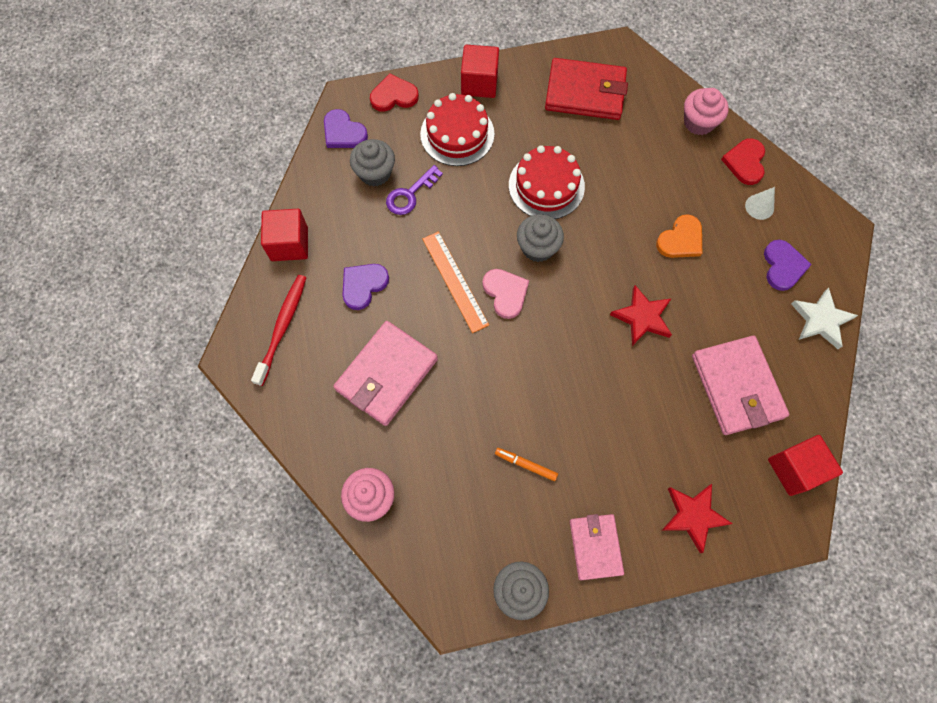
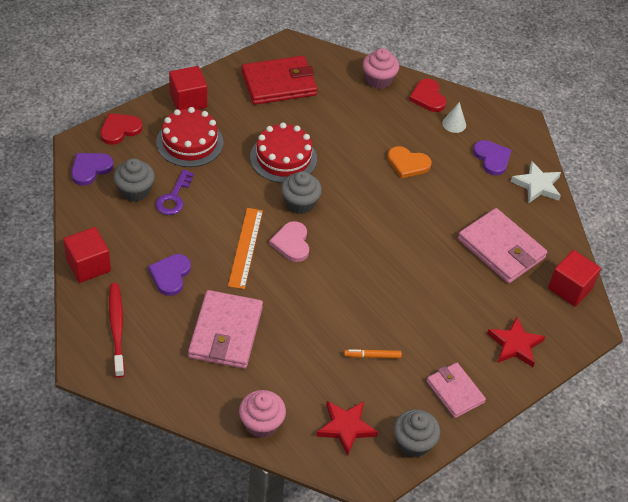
camera: 30 degrees left, 20 degrees down
(343, 132) = (90, 169): purple heart -> purple heart turned 120 degrees clockwise
(455, 281) = (246, 247): orange ruler -> orange ruler turned 60 degrees clockwise
(505, 293) = (291, 243): pink heart -> pink heart turned 135 degrees counterclockwise
(642, 317) = (407, 225): red star -> red star (346, 427)
(681, 240) = (408, 164): orange heart -> orange heart turned 90 degrees clockwise

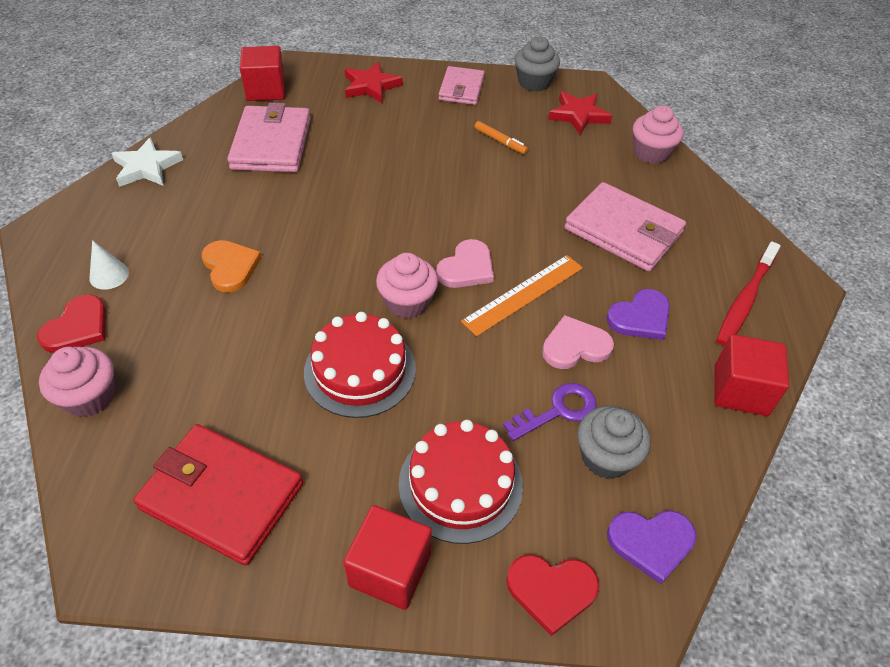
camera: 135 degrees left, 0 degrees up
(192, 235) = (575, 346): none -> pink heart
(226, 332) = (623, 231): pink wallet -> pink wallet turned 75 degrees clockwise
(300, 203) = (407, 302): grey cupcake -> pink cupcake
(492, 158) = (140, 215): purple heart -> none

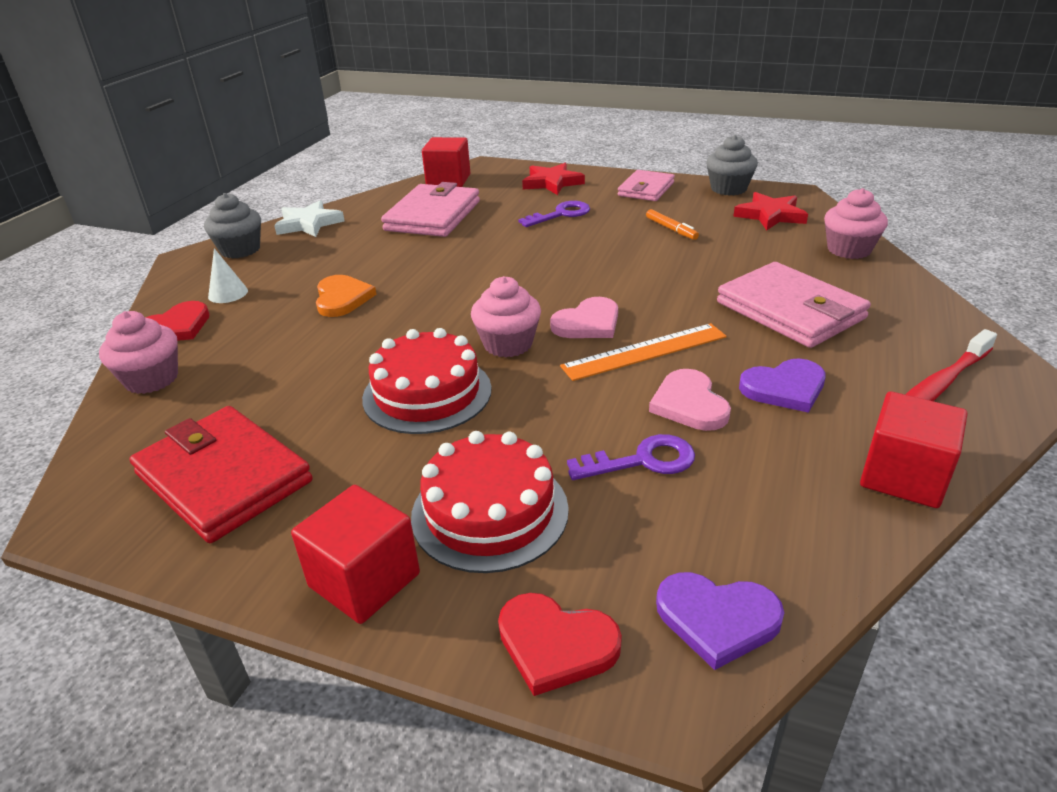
camera: 20 degrees right, 15 degrees down
(395, 130) = (561, 214): none -> purple key
(575, 346) = (689, 404): pink heart -> pink heart turned 105 degrees counterclockwise
(606, 457) = (687, 516): grey cupcake -> grey cupcake (240, 250)

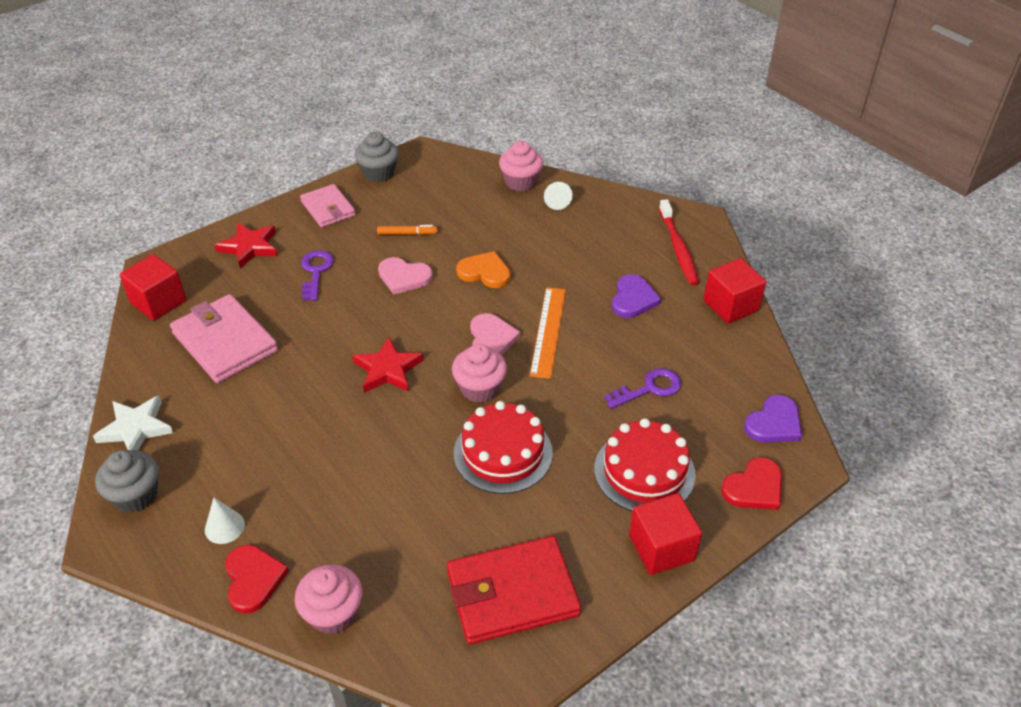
camera: 60 degrees left, 10 degrees up
(342, 298) = (318, 453): orange heart -> orange heart (484, 272)
(642, 461) = (649, 388): purple key -> purple key turned 45 degrees clockwise
(689, 404) = (616, 343): pink heart -> pink heart (404, 277)
(770, 215) = (441, 181): red star -> red star (388, 369)
(790, 310) = (562, 248): pink wallet -> none
(859, 278) = (556, 201): none -> white cone

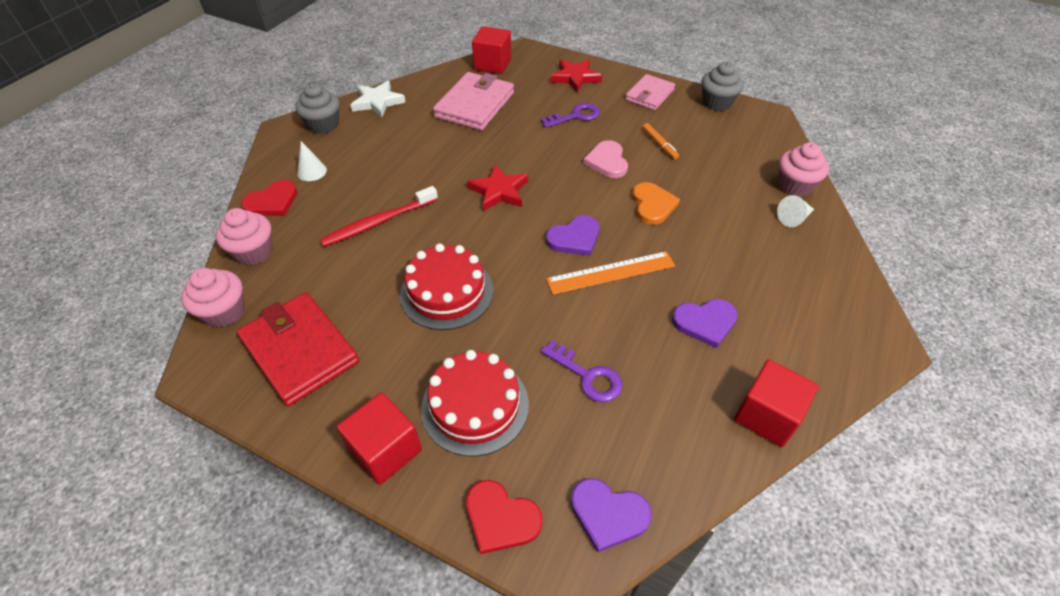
camera: 65 degrees right, 5 degrees up
(480, 388) = (512, 251): pink cupcake -> pink cupcake (224, 311)
(491, 338) = (574, 238): pink heart -> purple heart
(678, 248) = (817, 337): red toothbrush -> red toothbrush (378, 222)

